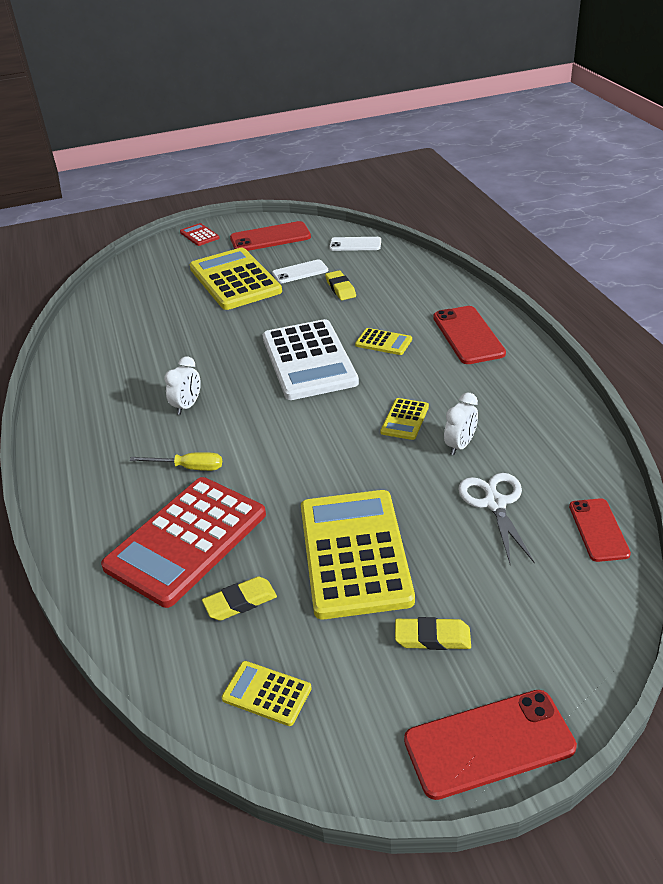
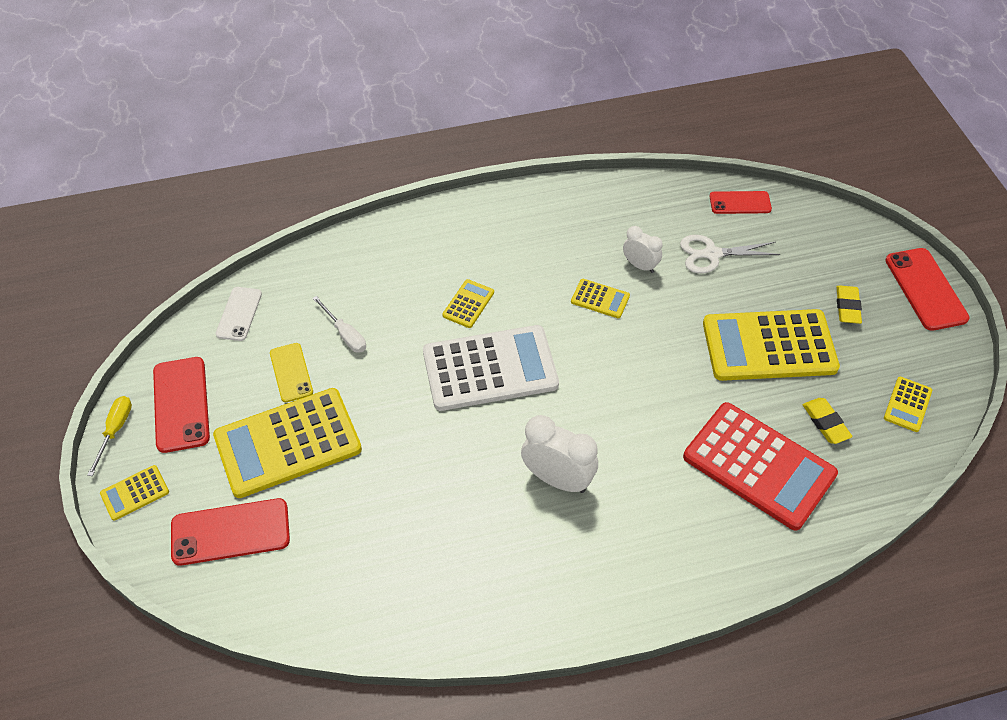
camera: 90 degrees left, 15 degrees up
(187, 406) = (557, 479): white clock -> white clock, size x1.65
(188, 468) = (659, 471): yellow screwdriver -> yellow screwdriver (115, 431)
(199, 235) = (135, 493): red calculator -> yellow calculator
(300, 272) = (291, 372): white phone -> yellow phone
(340, 288) = (345, 334): yellow eraser -> white screwdriver
(468, 335) = (470, 238): red phone -> red phone (230, 532)

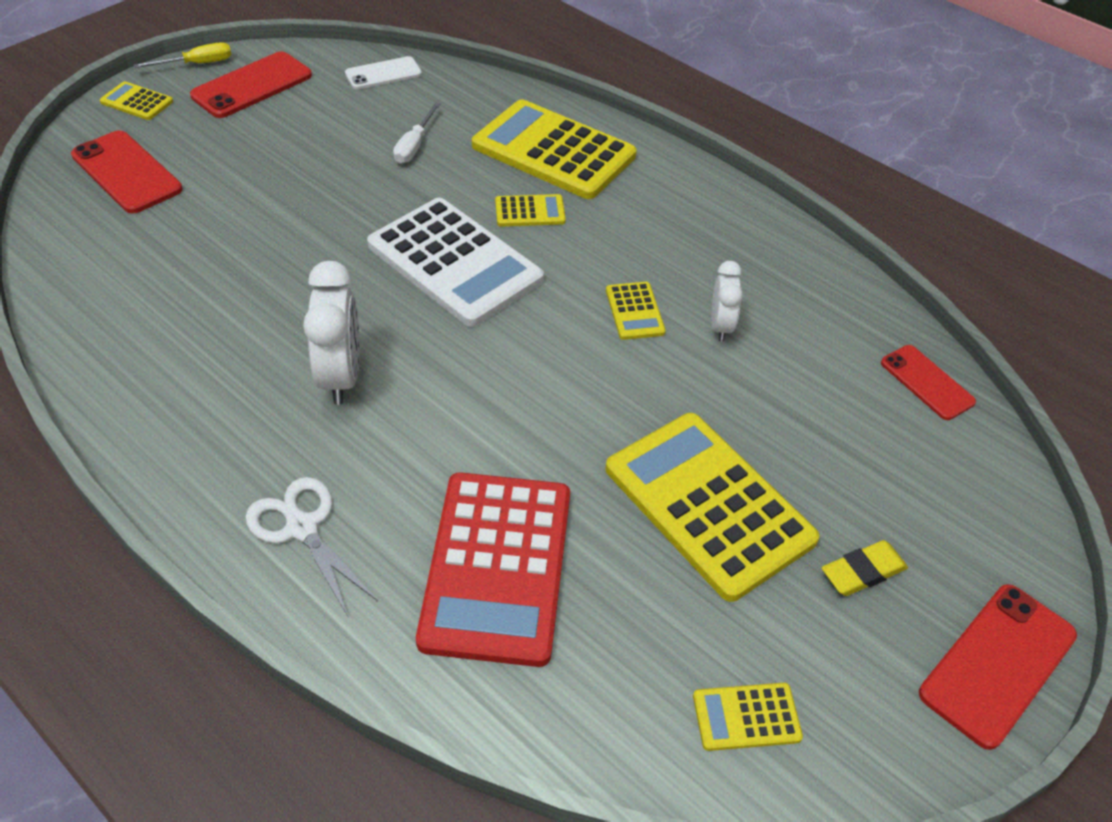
camera: 55 degrees right, 5 degrees down
(288, 443) = (252, 164): yellow calculator -> yellow calculator (553, 151)
(291, 372) = (339, 132): yellow phone -> none
(712, 254) = (808, 387): white scissors -> white scissors (302, 528)
(825, 423) = (628, 620): yellow eraser -> none

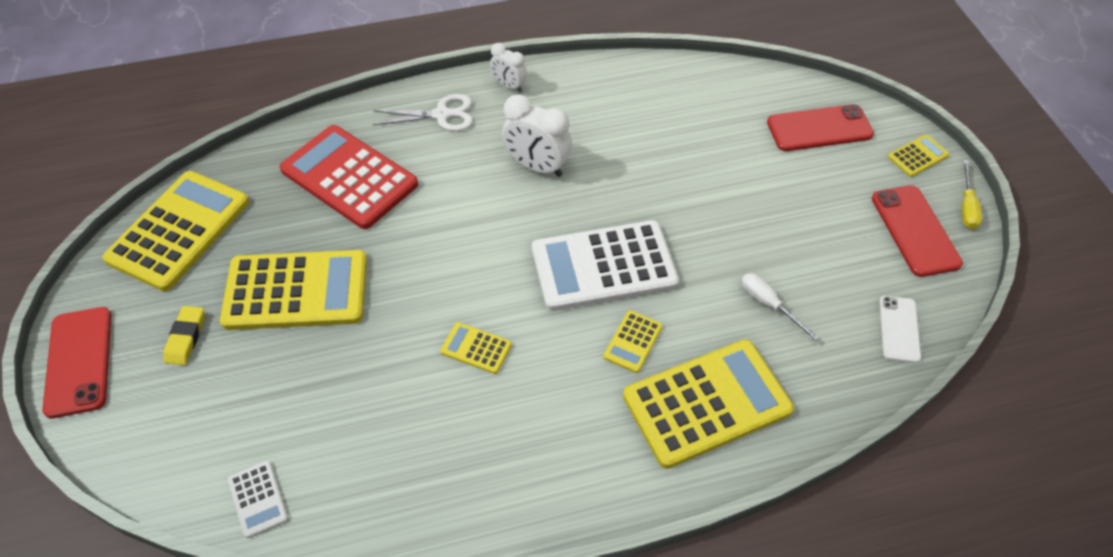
camera: 125 degrees right, 5 degrees up
(720, 326) = (420, 395): white clock -> white clock (509, 86)
(746, 717) = (179, 230): yellow calculator -> yellow calculator, size x2.27
(926, 382) = (258, 499): red phone -> white calculator

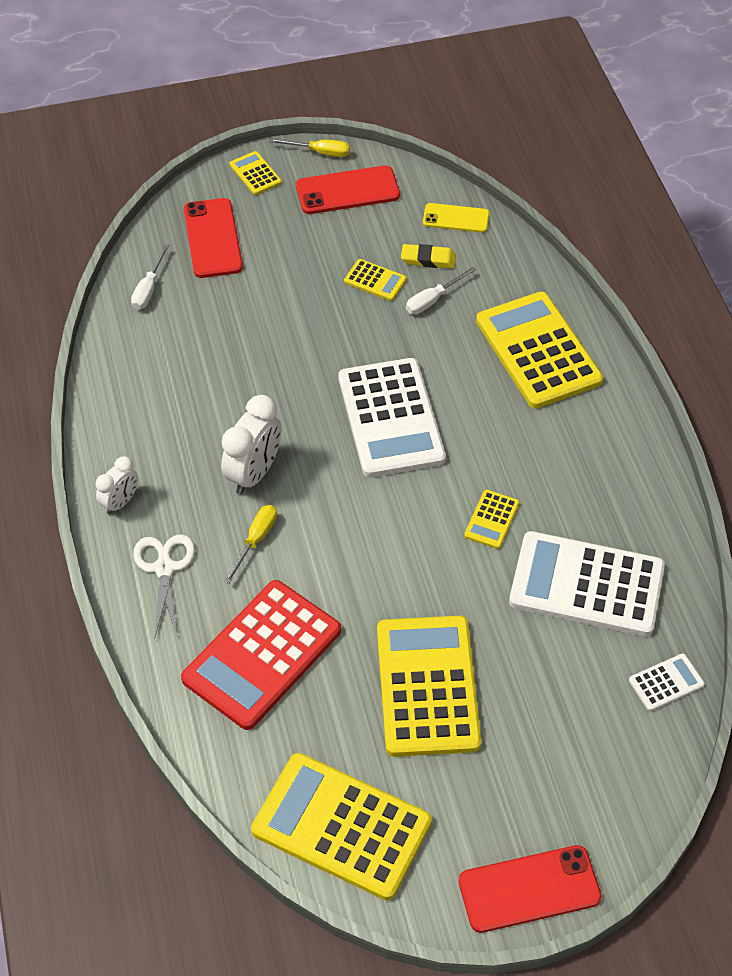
camera: 90 degrees left, 0 degrees up
(185, 338) = (493, 785): yellow eraser -> yellow eraser (428, 259)
(388, 431) = (586, 585): none -> white calculator
(465, 170) = (256, 540): none -> yellow screwdriver
(633, 342) = (478, 399): yellow calculator -> yellow calculator (375, 280)
(746, 89) = (149, 289): none -> white screwdriver
(899, 329) = (456, 218): white phone -> yellow phone

